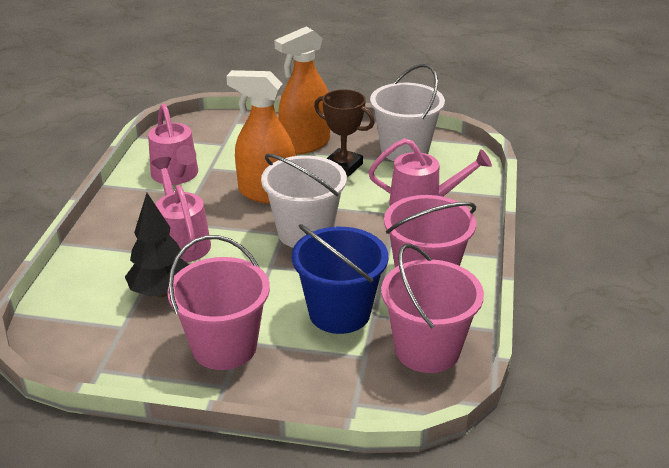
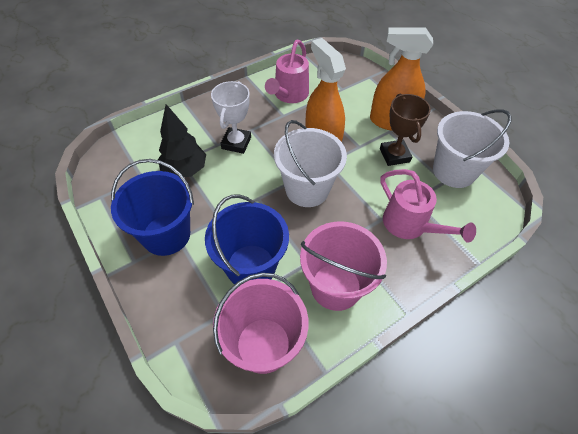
camera: 45 degrees right, 20 degrees up
(181, 241) = (236, 143): pink watering can -> white trophy
(224, 347) = (166, 234): pink bucket -> blue bucket

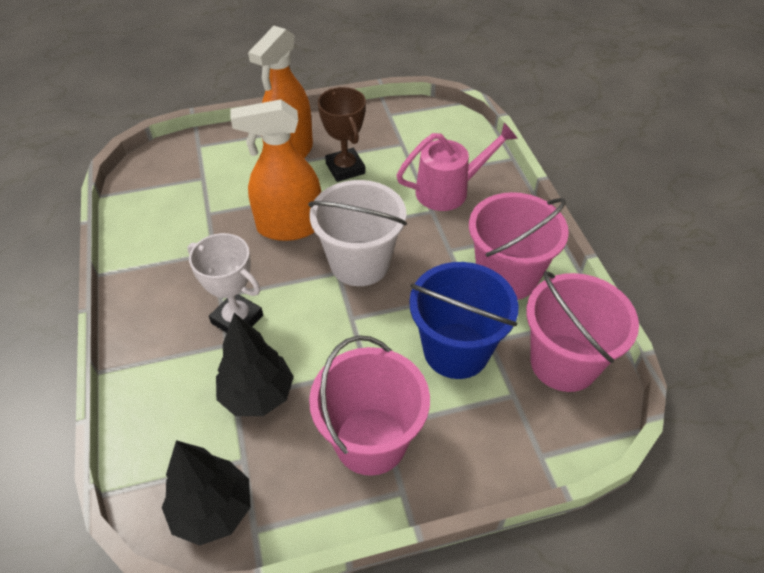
camera: 70 degrees left, 5 degrees down
(109, 175) = (213, 511): none -> black tree
(166, 234) = (370, 441): blue bucket -> pink bucket
(289, 95) = (178, 235): pink watering can -> none
(394, 155) = (345, 168): brown trophy -> brown trophy turned 60 degrees clockwise
(454, 171) = (392, 131): white bucket -> none

